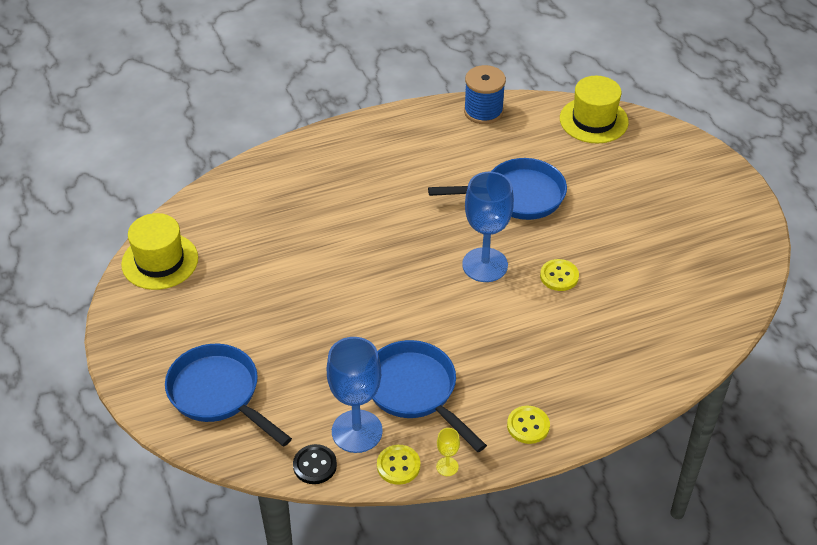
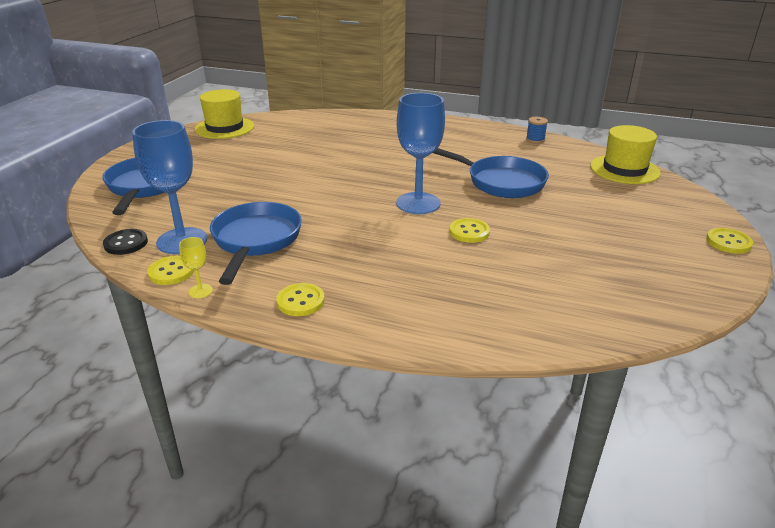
camera: 40 degrees right, 15 degrees down
(483, 111) = (535, 139): blue spool -> blue spool, size x0.54
(731, 179) = (728, 242): none -> yellow button

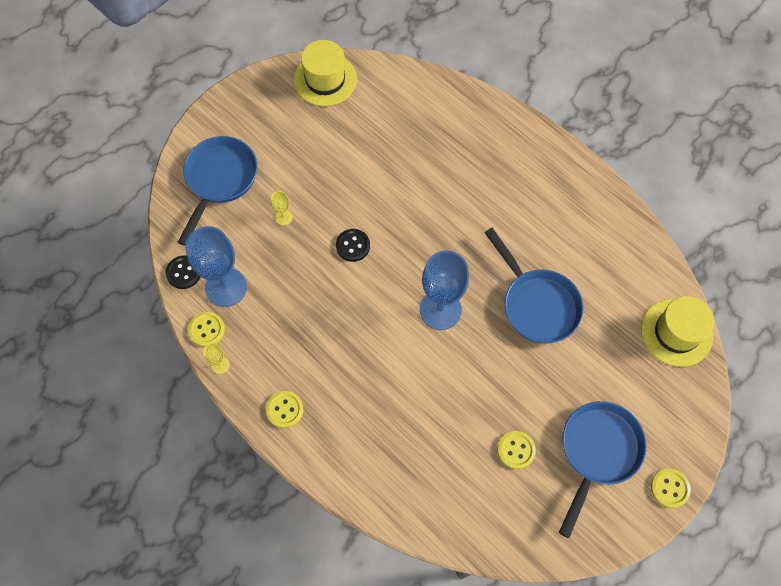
camera: 25 degrees right, 35 degrees up
(225, 191) = (284, 217): none -> yellow goblet
(255, 241) = (281, 312): blue pan -> blue pan (597, 452)
(305, 191) = (353, 246): none -> black button
(469, 232) = (458, 374): yellow button -> yellow button (516, 450)
(535, 139) = (629, 233): blue spool -> none

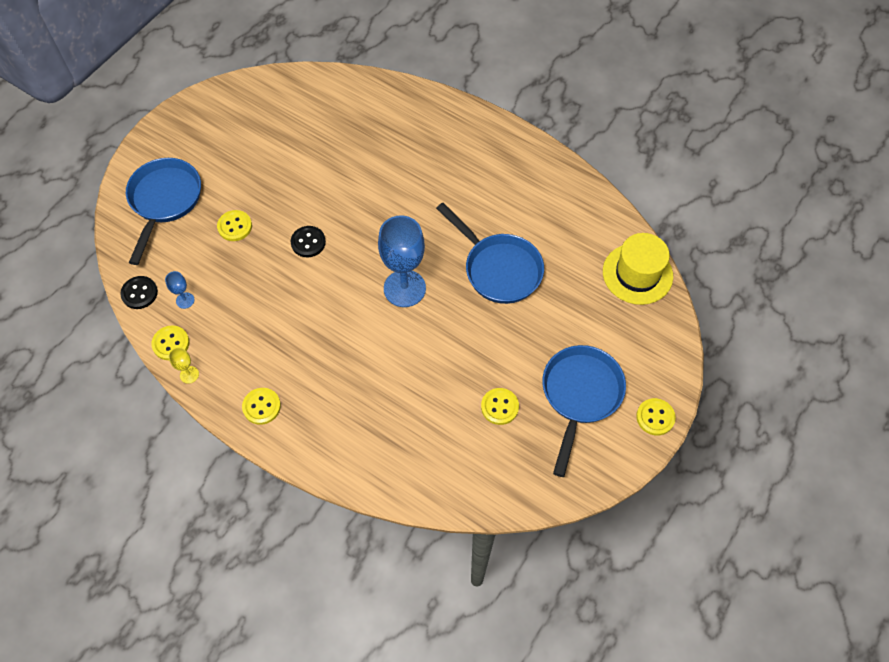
camera: 10 degrees left, 5 degrees down
(226, 287) = (185, 300): blue goblet -> blue goblet, size x0.43
(284, 217) = (235, 226): yellow goblet -> yellow button
(325, 79) = (258, 94): yellow hat -> none

